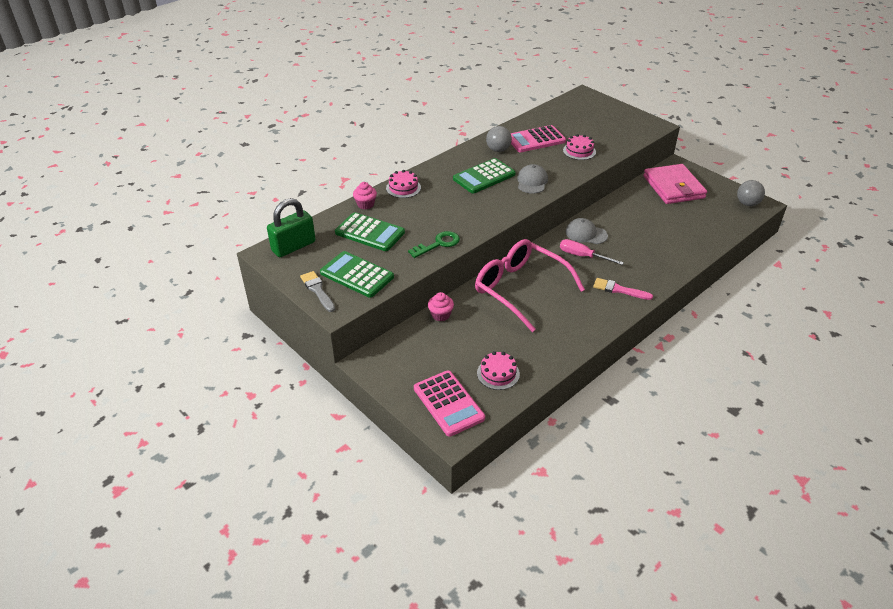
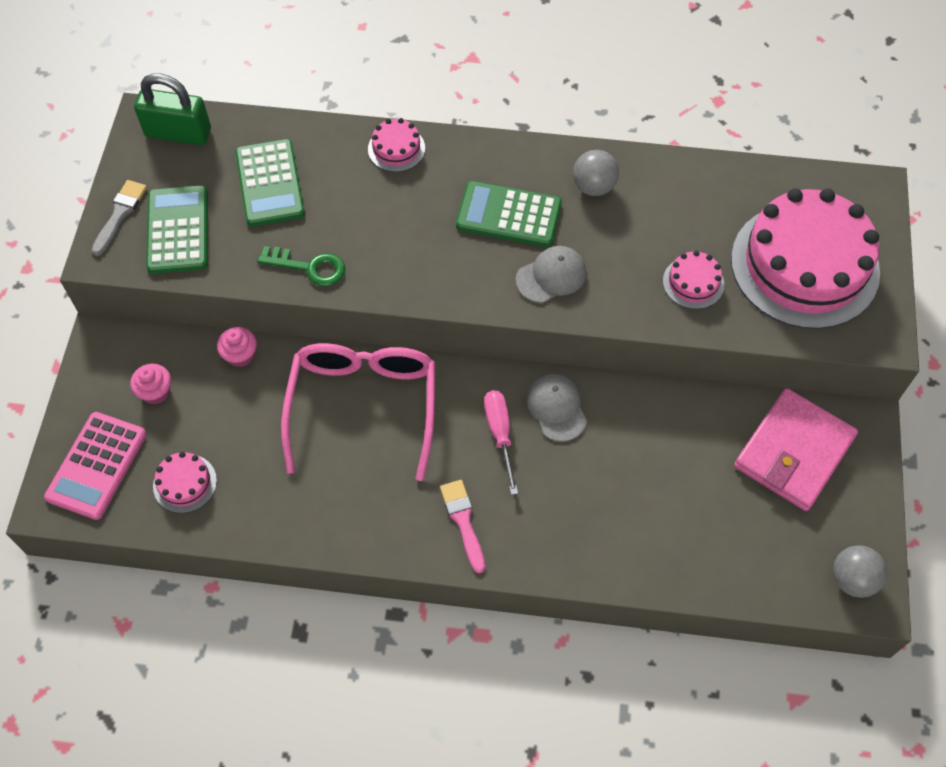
camera: 50 degrees right, 20 degrees up
(365, 204) = (323, 137): pink cupcake -> pink cupcake (156, 392)
(535, 140) = (668, 212): pink calculator -> none
(602, 124) = (804, 265): none -> pink cake

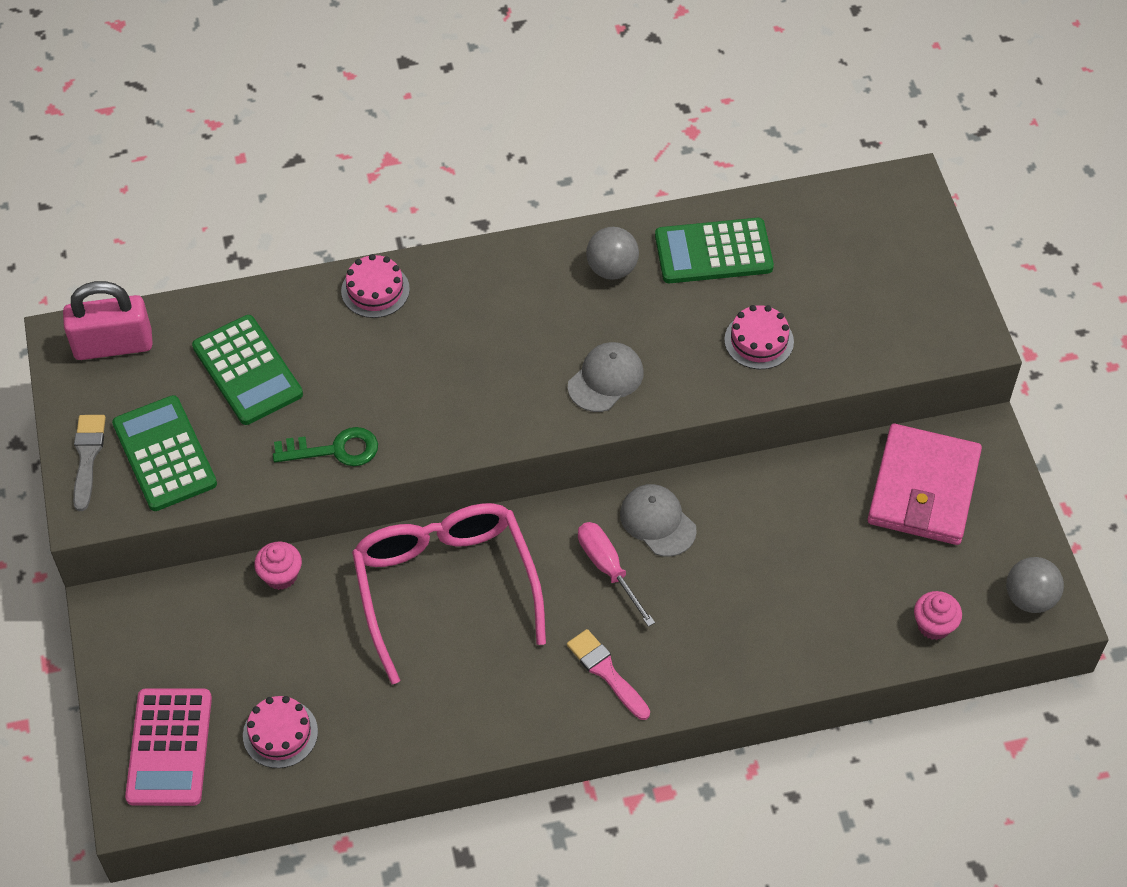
camera: 20 degrees left, 5 degrees down
(156, 392) = (201, 646): pink cupcake -> pink cupcake (934, 625)
(178, 133) = (113, 345): green padlock -> pink padlock
(509, 215) = (532, 326): green calculator -> green calculator (713, 252)
(804, 265) = (867, 287): pink cake -> none

